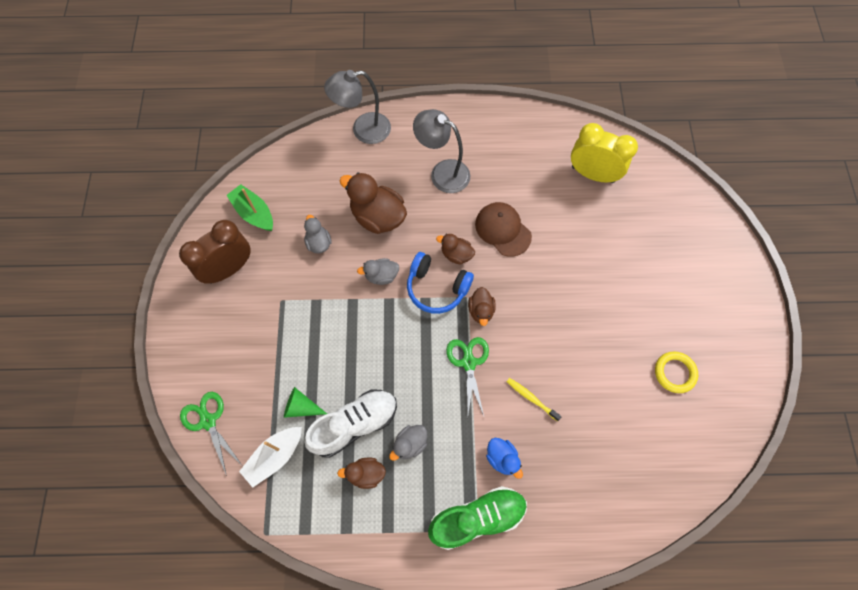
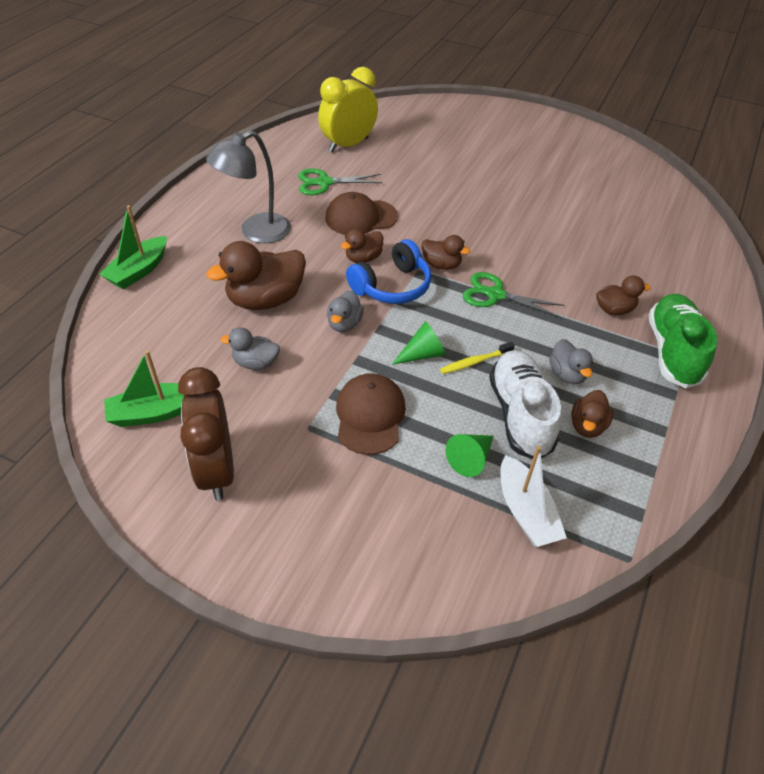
camera: 65 degrees left, 20 degrees down
(208, 421) = (435, 576): green scissors -> green scissors (324, 183)
(308, 331) = (370, 416): none -> brown cap
(363, 130) = (139, 271): grey lamp -> green boat
(378, 338) = (422, 354): none -> green cone
(502, 458) = (614, 310): blue duck -> brown duck
(531, 398) = (559, 267): yellow toothbrush -> yellow toothbrush (475, 362)
(674, 373) = (578, 177): yellow ring -> none

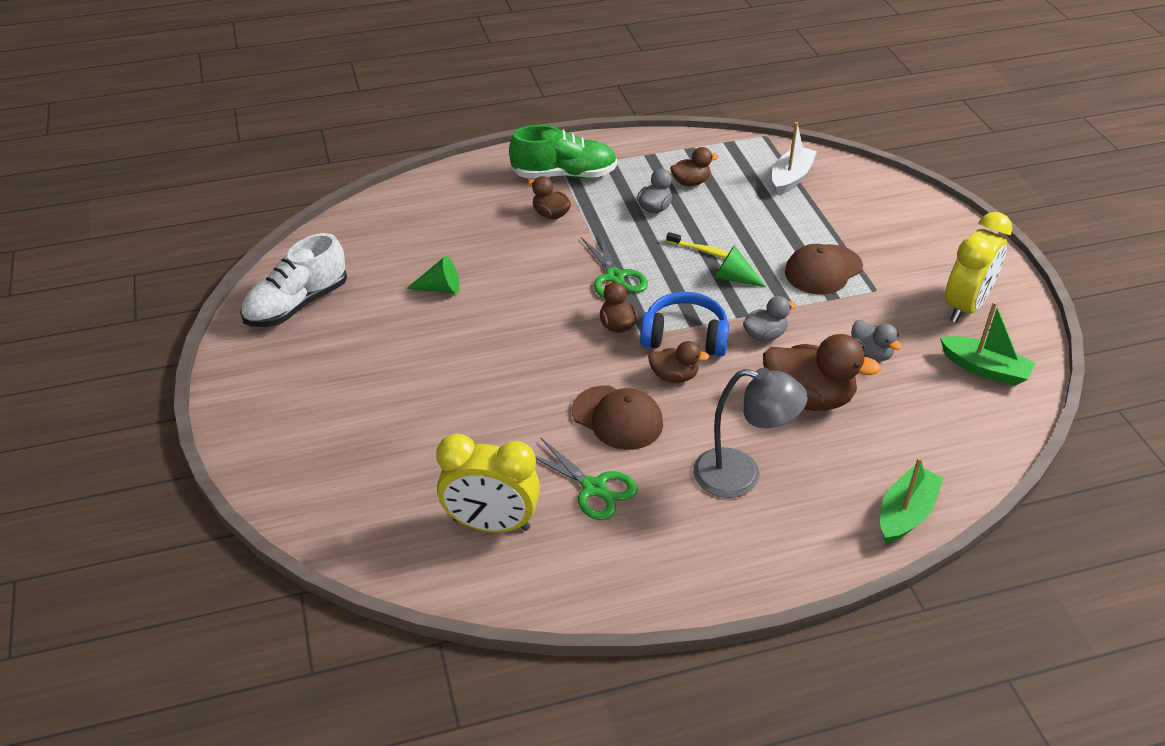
camera: 130 degrees left, 5 degrees down
(139, 271) = (905, 513): green boat -> green boat turned 45 degrees counterclockwise
(216, 470) = (965, 306): brown clock -> yellow clock
(470, 459) = (787, 213): green cone -> green cone (440, 288)
(520, 414) = (722, 211): white shoe -> white shoe (297, 304)
(672, 351) = (564, 175): green shoe -> green shoe turned 150 degrees counterclockwise

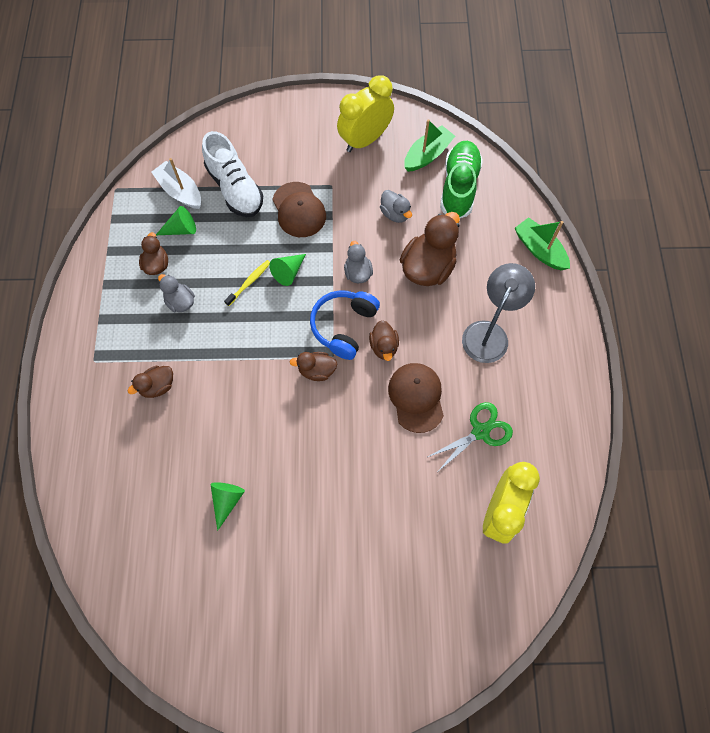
camera: 75 degrees left, 25 degrees up
(297, 304) = (207, 635): white shoe -> white shoe (235, 188)
(564, 175) = (104, 361): green shoe -> green shoe (459, 187)
(615, 277) = (259, 357): green scissors -> none
(617, 418) = (416, 397): brown cap -> brown cap turned 60 degrees counterclockwise
(674, 376) = (384, 346): brown duck -> brown duck turned 150 degrees clockwise
(743, 189) = (181, 229): none -> green cone
(871, 353) = (395, 214): grey duck -> grey duck turned 75 degrees clockwise
(965, 306) = (365, 140): yellow clock -> yellow clock turned 90 degrees counterclockwise

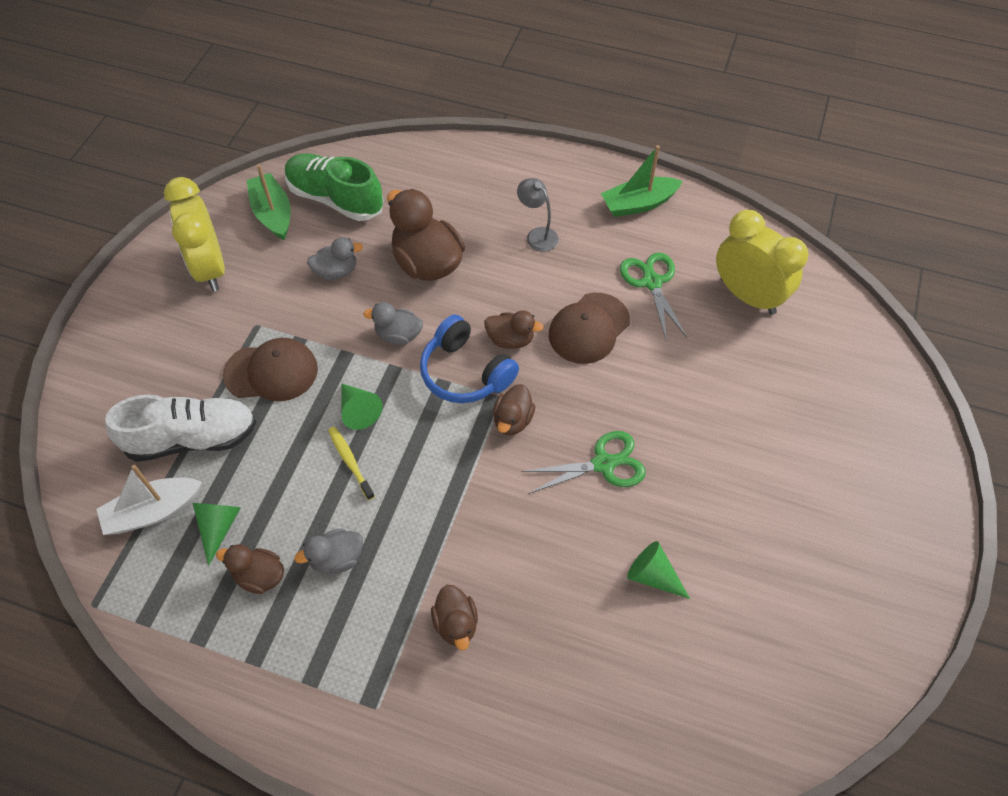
camera: 70 degrees left, 10 degrees down
(303, 442) = (604, 464): none -> green scissors
(416, 397) = (589, 328): brown cap -> brown cap turned 60 degrees counterclockwise
(489, 333) = (537, 235): grey lamp -> grey lamp, size x0.57
(539, 250) = (456, 157): green boat -> green boat (638, 204)

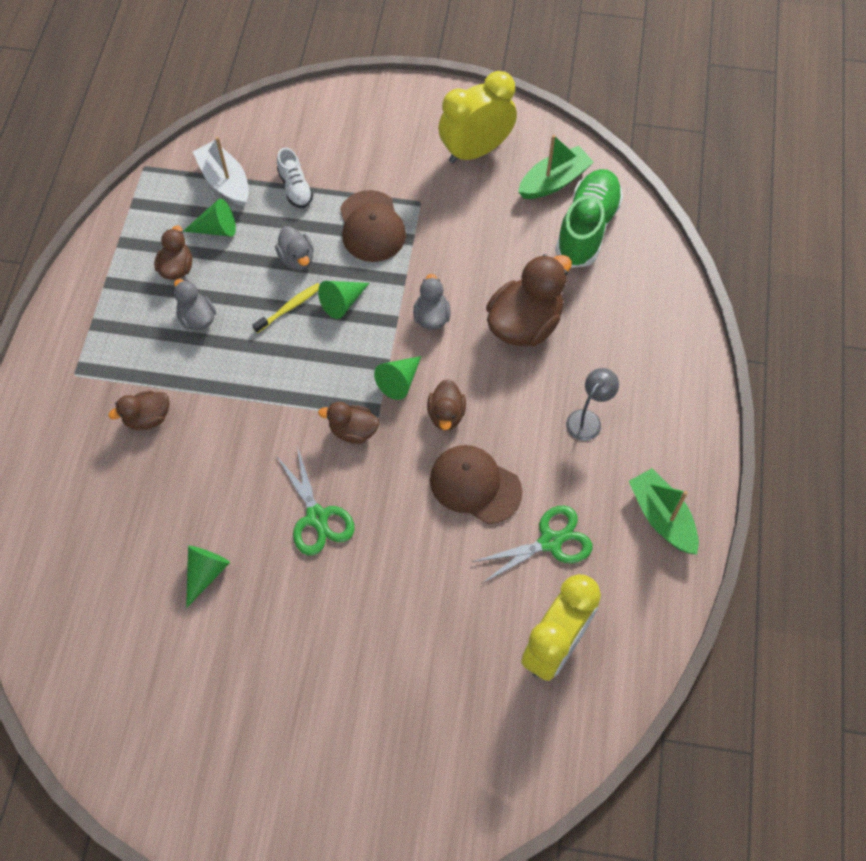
camera: 80 degrees right, 5 degrees up
(192, 438) = (295, 188): white shoe -> white shoe, size x0.54
(336, 271) = (495, 250): grey duck -> grey duck (297, 259)
(465, 373) = (399, 381): blue headphones -> green cone

